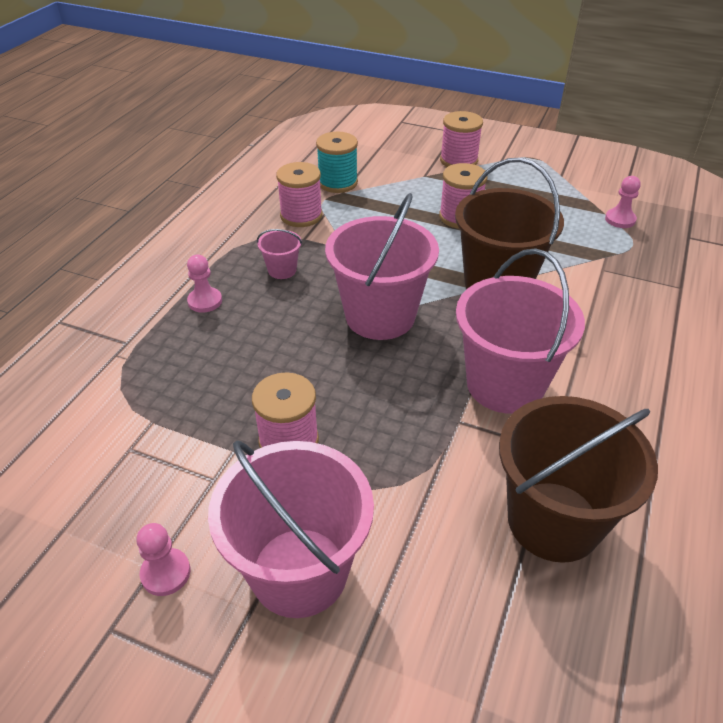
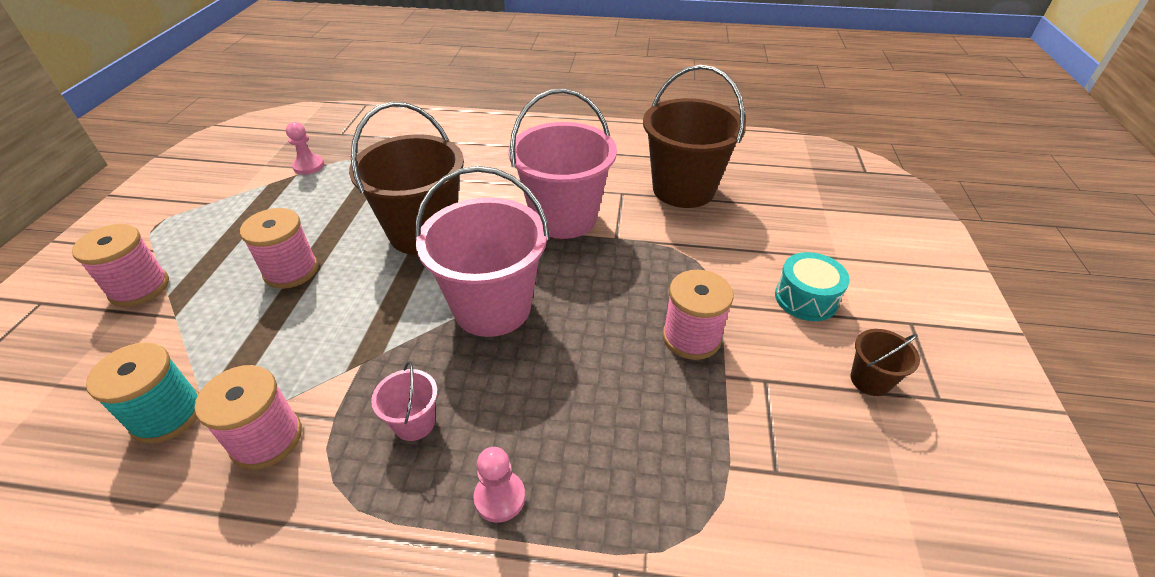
camera: 105 degrees left, 0 degrees up
(165, 573) = (870, 380): pink pawn -> brown bucket
(299, 571) = (806, 298): pink bucket -> turquoise drum

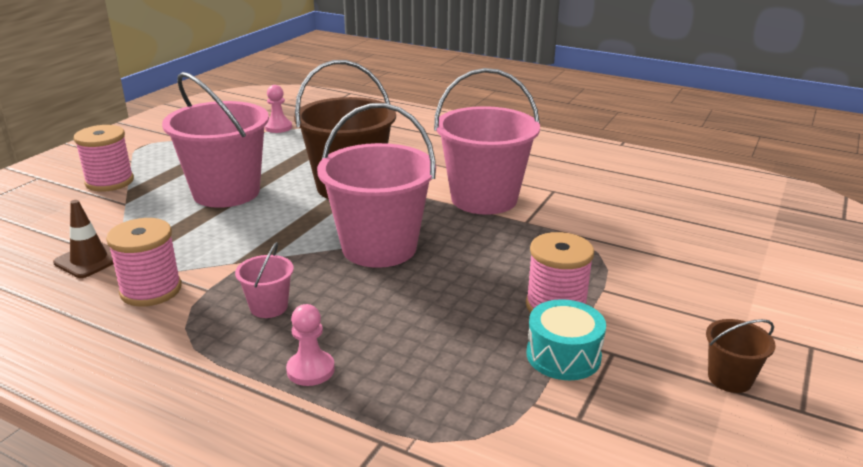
camera: 20 degrees right, 15 degrees down
(167, 415) = (89, 260): turquoise spool -> brown traffic cone
(291, 271) = (226, 192): pink spool -> pink bucket
(683, 189) = (620, 198): brown bucket -> none
(806, 298) = (699, 303): turquoise drum -> turquoise drum (563, 356)

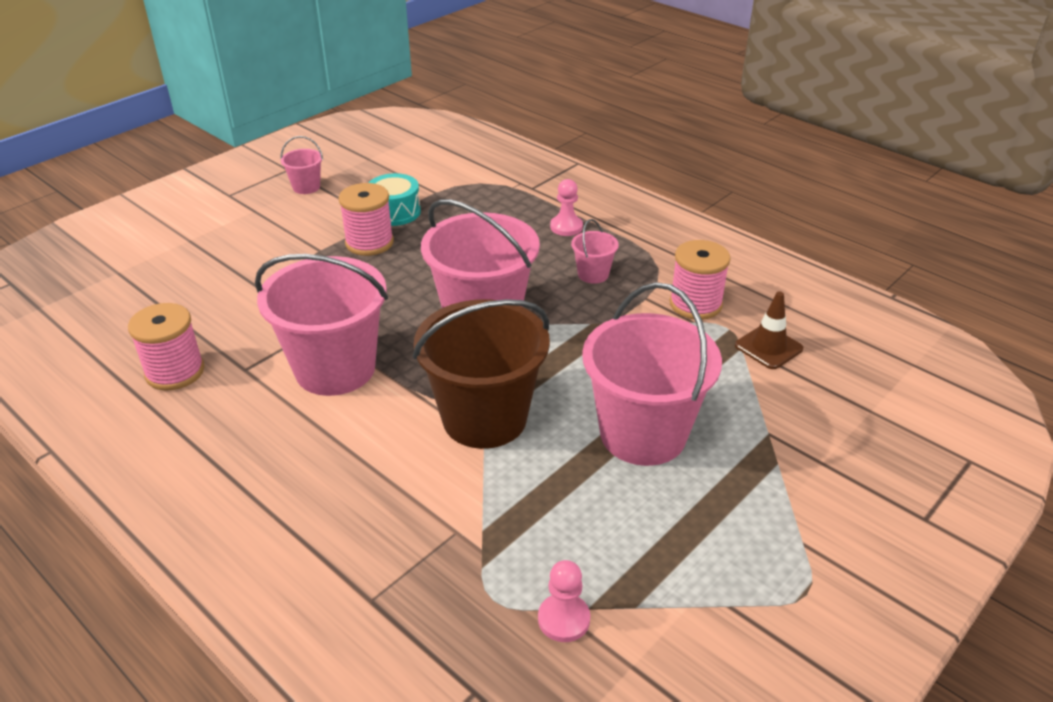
camera: 165 degrees left, 10 degrees up
(109, 182) = (811, 487): pink spool -> pink spool (175, 372)
(729, 378) = (306, 187): brown bucket -> pink bucket

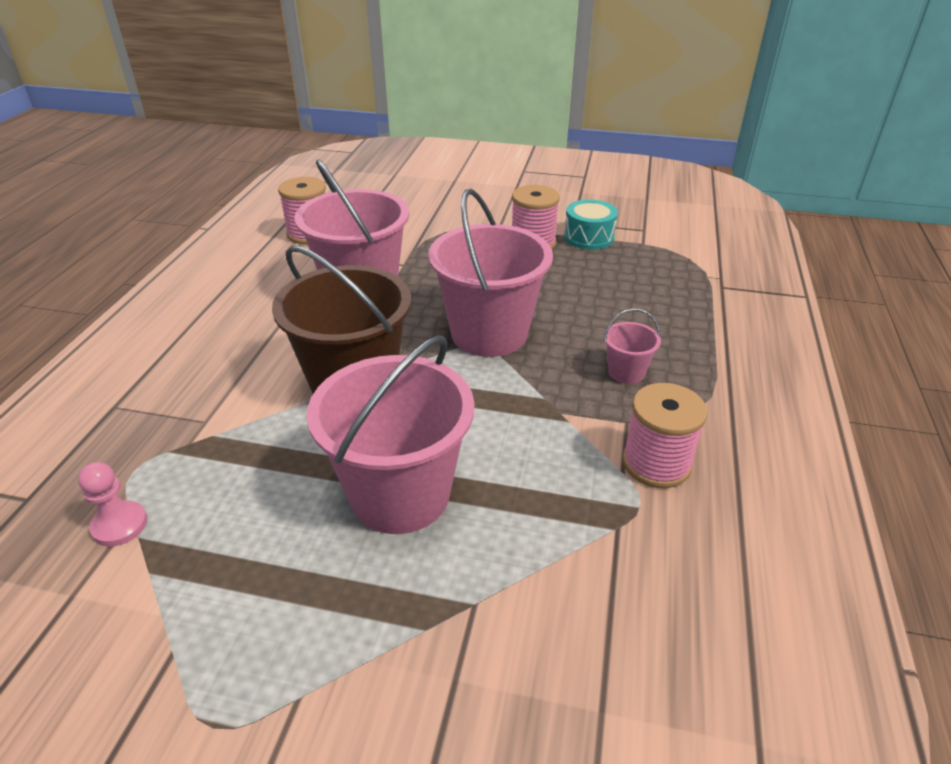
camera: 60 degrees right, 0 degrees up
(306, 187) = (572, 191): pink bucket -> none
(566, 227) = (684, 328): pink pawn -> none
(768, 347) = (638, 555): brown traffic cone -> none

